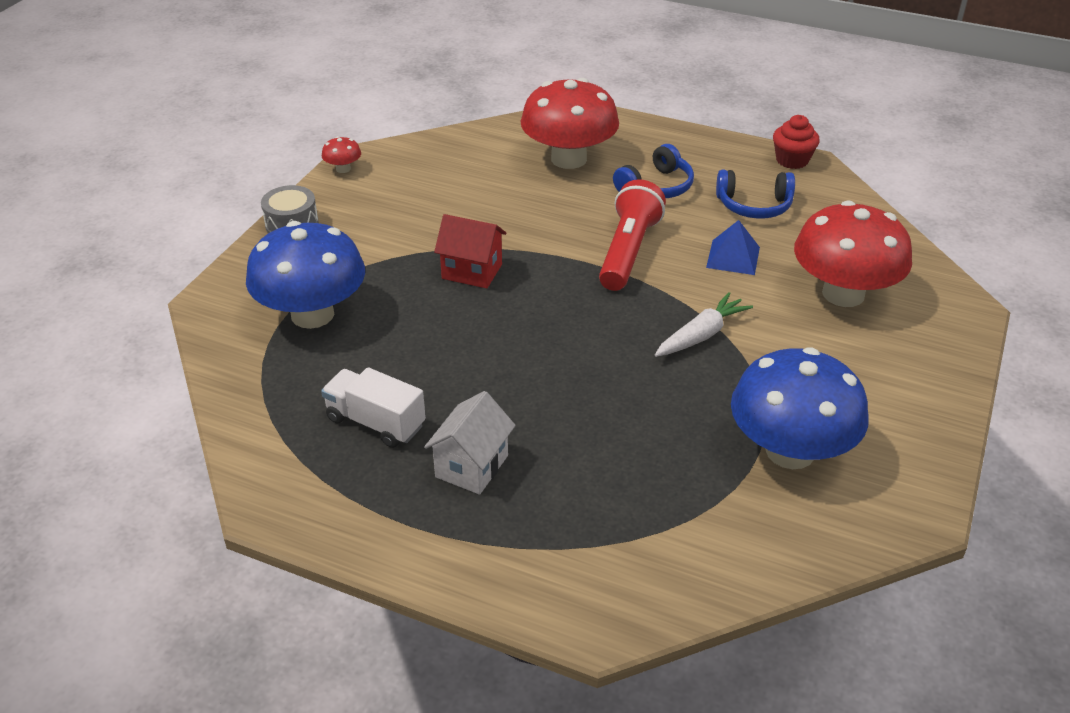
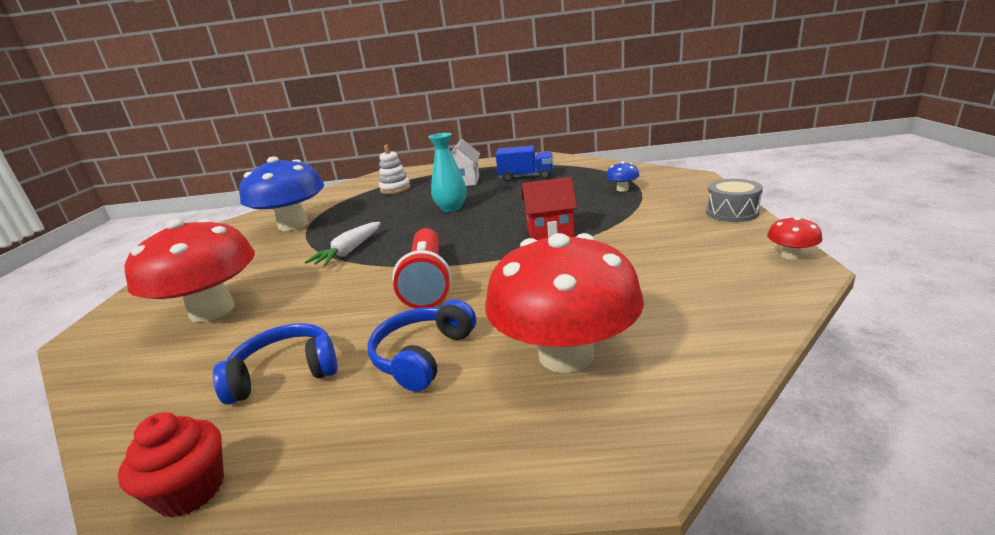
camera: 160 degrees right, 15 degrees down
(312, 314) = (622, 189): blue mushroom -> blue mushroom, size x0.40
(375, 422) = (526, 177): white truck -> blue truck
(542, 378) = (451, 208): none -> turquoise vase
(600, 507) = (395, 189): none -> white stacking toy
(733, 257) = (320, 307): blue pyramid -> none

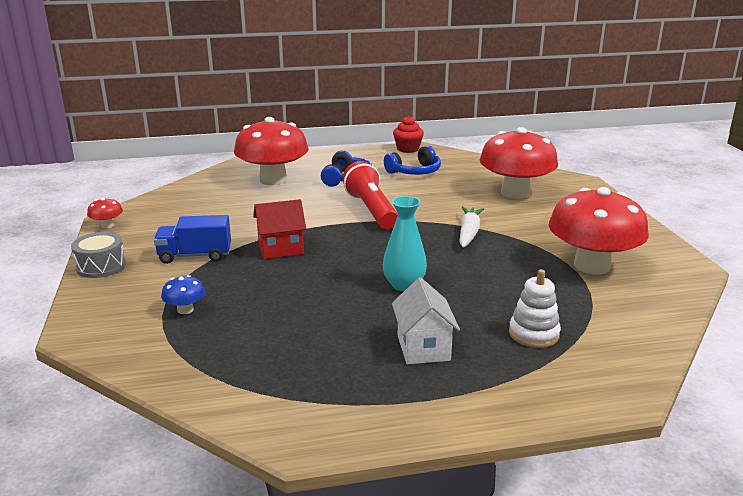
camera: 165 degrees right, 0 degrees up
(293, 225) = (592, 266): blue mushroom -> red mushroom
(526, 177) = (320, 352): blue truck -> blue truck (195, 255)

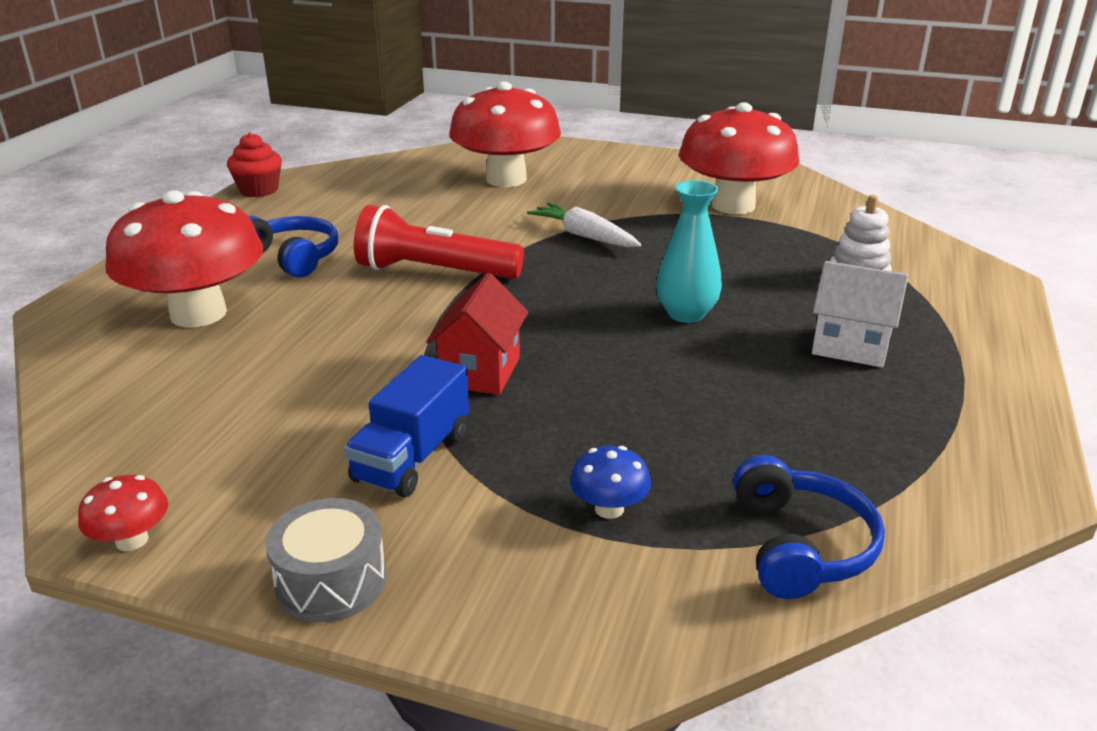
camera: 60 degrees left, 5 degrees up
(415, 171) = (348, 209): blue headphones -> blue headphones (800, 545)

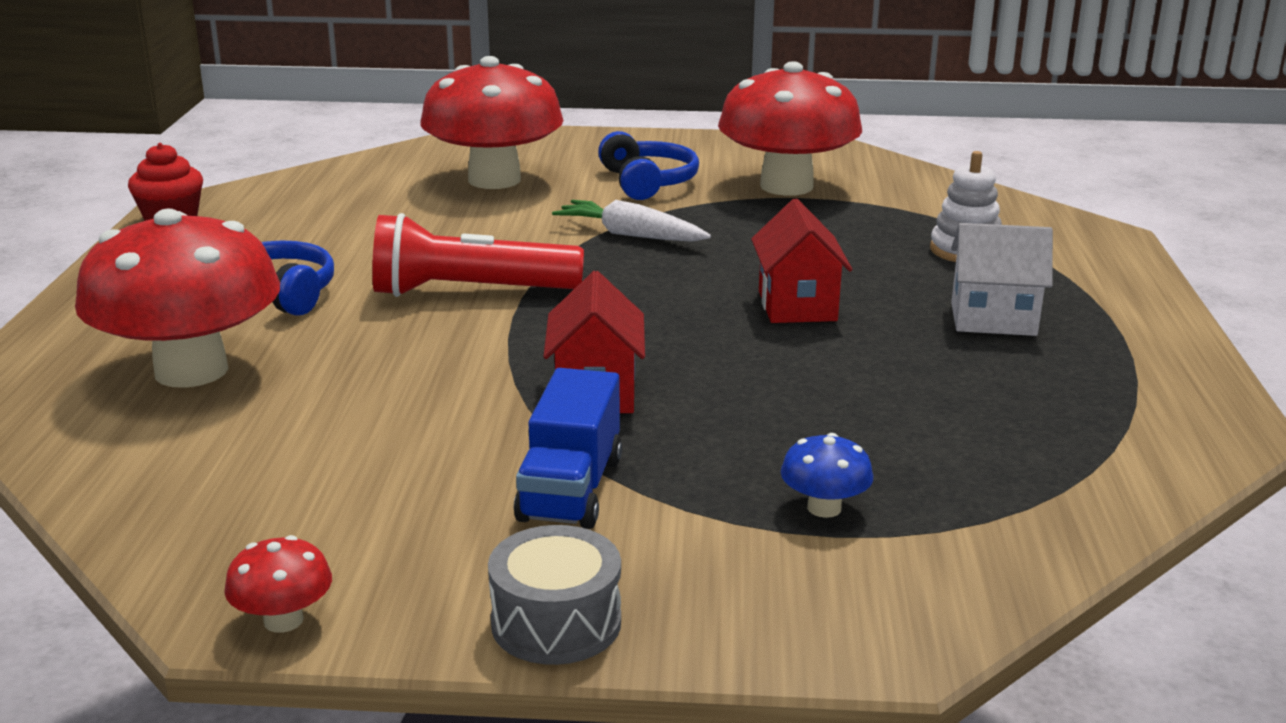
camera: 15 degrees left, 5 degrees down
(686, 314) = (797, 306): turquoise vase -> red house
(800, 545) = (1041, 513): blue headphones -> blue headphones (648, 182)

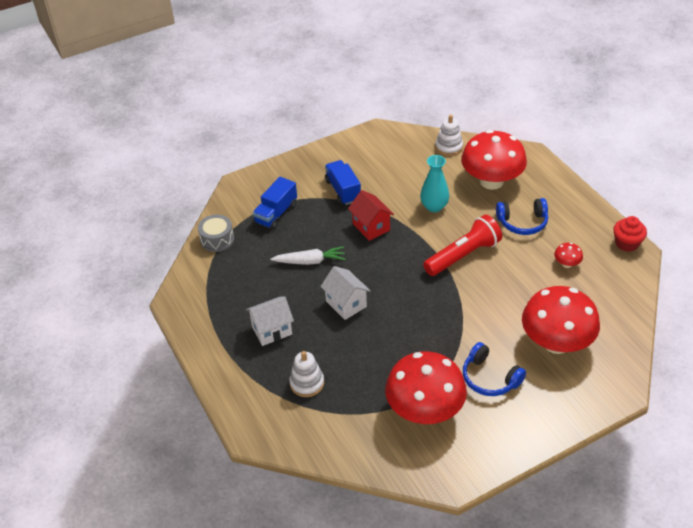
camera: 150 degrees right, 20 degrees up
(135, 476) = (449, 147): none -> white stacking toy
(283, 620) = (366, 134): red mushroom -> red mushroom (567, 264)
(396, 375) = (434, 206): none -> turquoise vase
(556, 623) = (311, 157): grey drum -> grey drum (217, 239)
(630, 235) = (449, 324): white carrot -> white carrot (310, 261)
(797, 306) = (346, 304): red house -> white house
(824, 508) = (276, 213): blue mushroom -> blue truck

